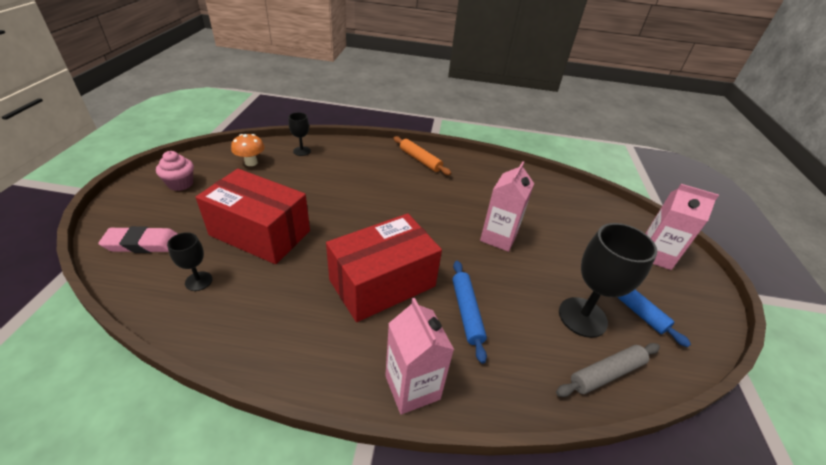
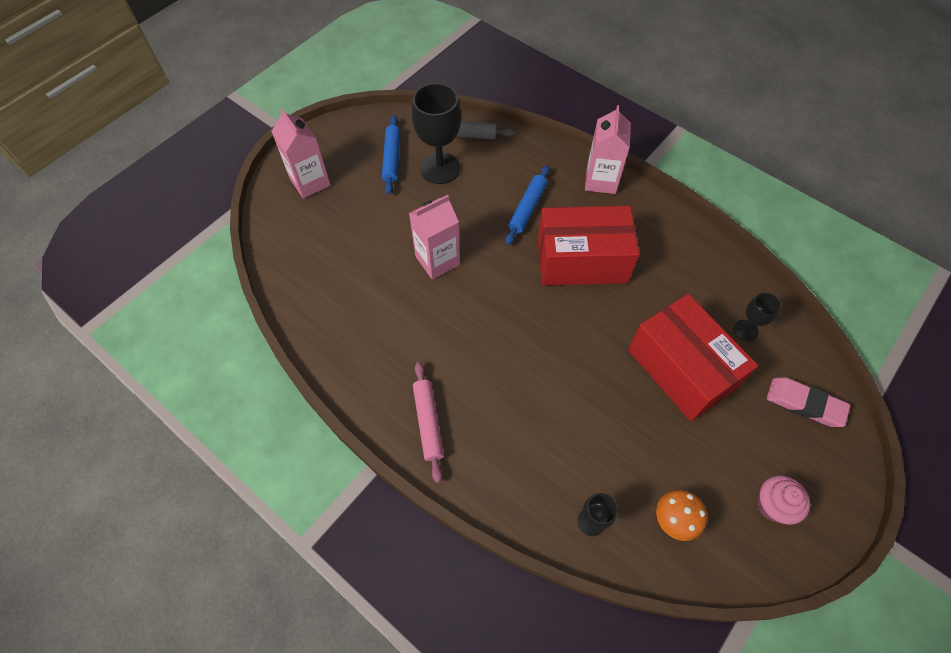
camera: 145 degrees left, 20 degrees up
(420, 160) = (428, 422): orange rolling pin -> pink rolling pin

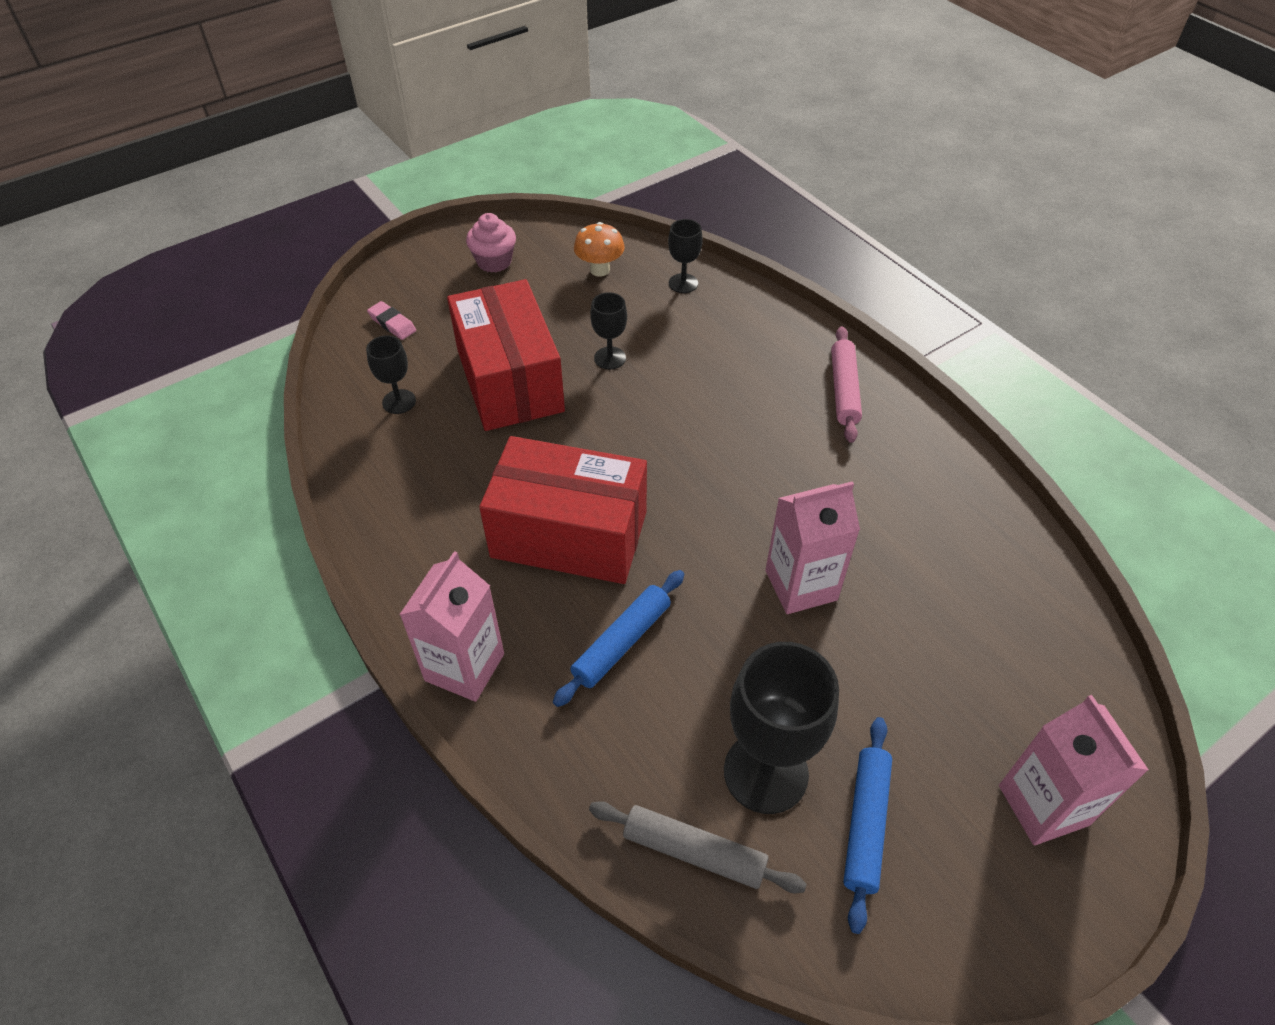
camera: 165 degrees left, 10 degrees down
(618, 410) = (610, 358): none -> black goblet
(804, 404) = (392, 324): pink eraser -> pink eraser, size x0.61

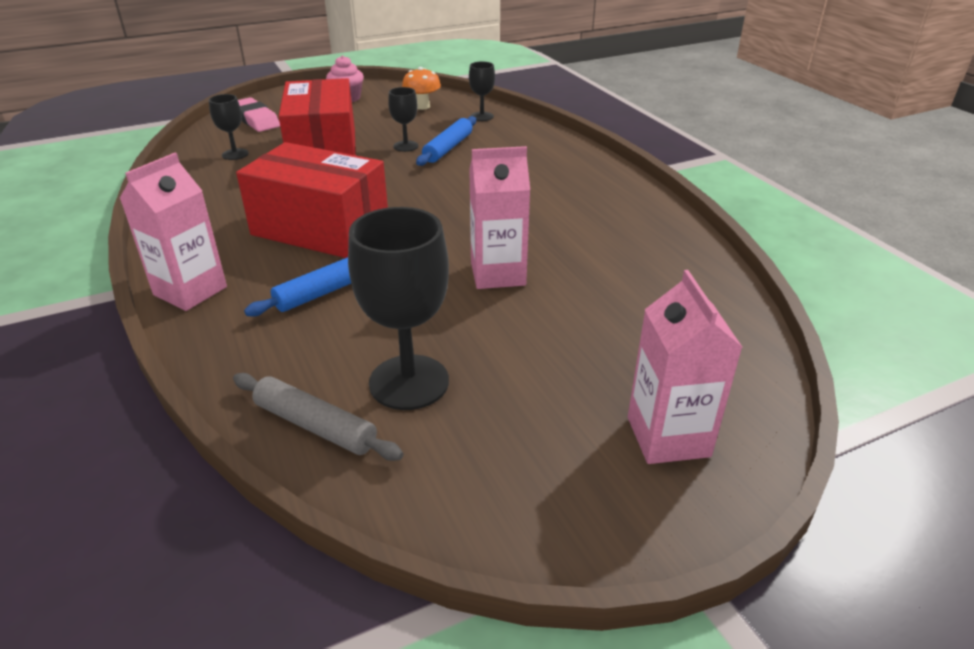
camera: 10 degrees right, 15 degrees down
(392, 324) = (255, 119): pink eraser -> pink eraser, size x1.64
(844, 390) = (584, 175): pink rolling pin -> none
(865, 824) = (485, 427): blue rolling pin -> blue rolling pin (448, 148)

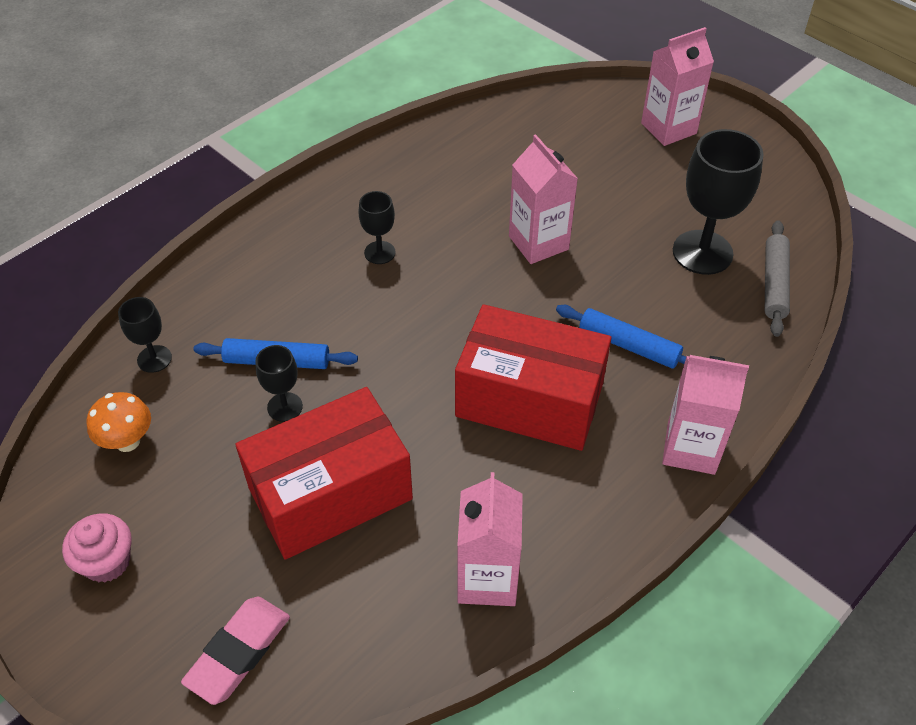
camera: 110 degrees left, 15 degrees up
(203, 185) = (487, 578): none -> pink carton
(235, 154) = (380, 600): black goblet -> black goblet (379, 252)
(320, 229) = (529, 400): red box -> red box turned 75 degrees counterclockwise

